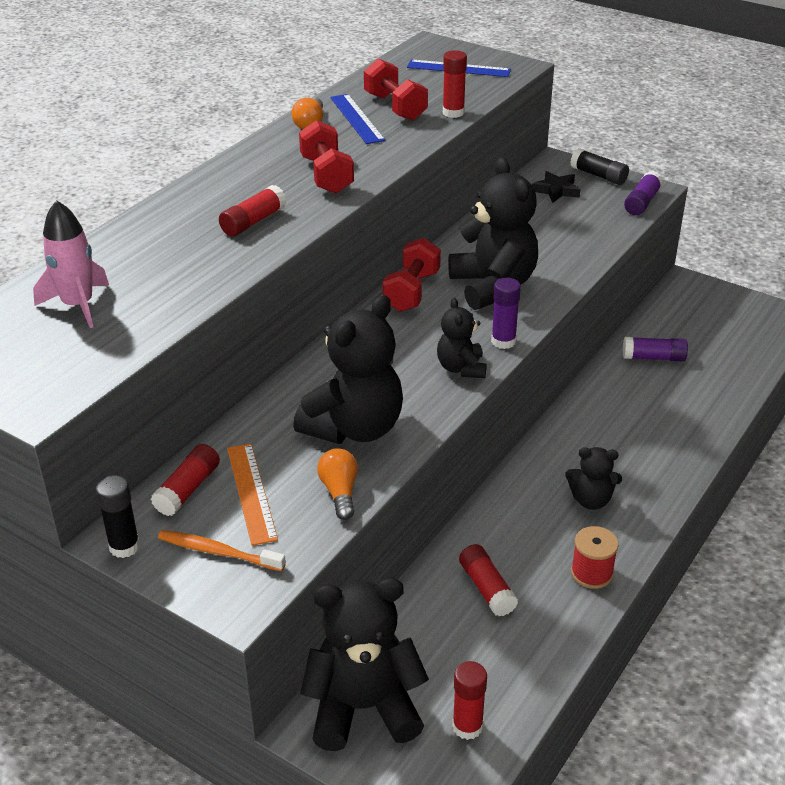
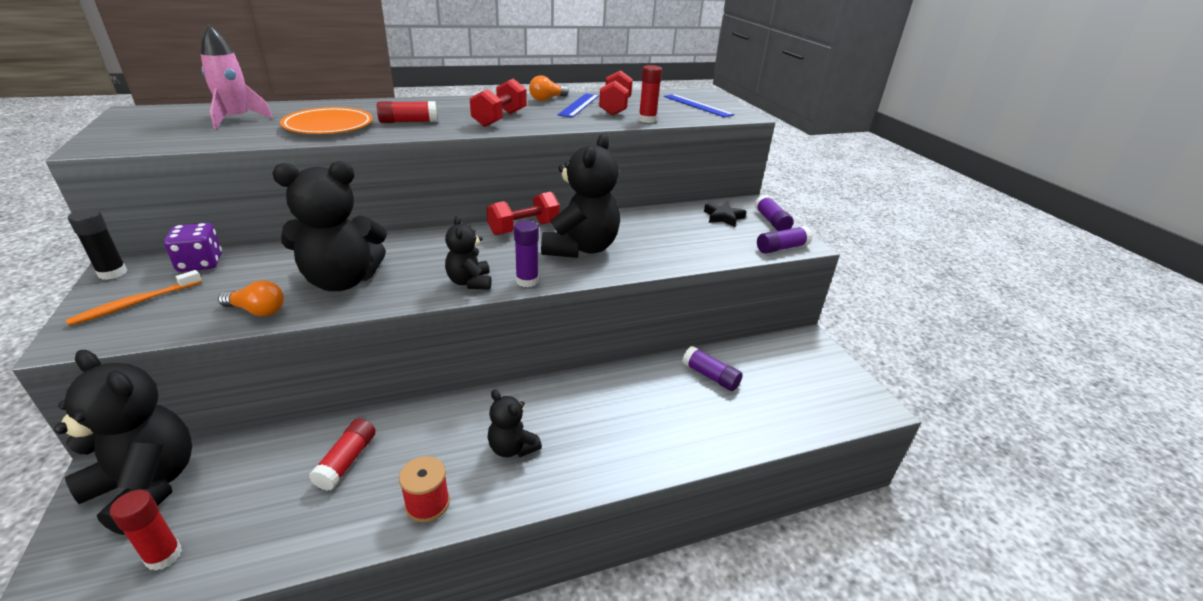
camera: 35 degrees right, 5 degrees down
(188, 489) = (200, 263): red glue stick -> purple dice
(193, 266) = (328, 126): none -> orange plate
(218, 552) = (135, 303): orange toothbrush -> orange toothbrush turned 105 degrees counterclockwise
(251, 492) = (220, 283): orange ruler -> none
(340, 492) = (257, 311): orange light bulb -> orange light bulb turned 75 degrees clockwise
(461, 368) = (470, 282): black teddy bear -> black teddy bear turned 45 degrees counterclockwise
(598, 175) = (771, 221): black glue stick -> purple glue stick

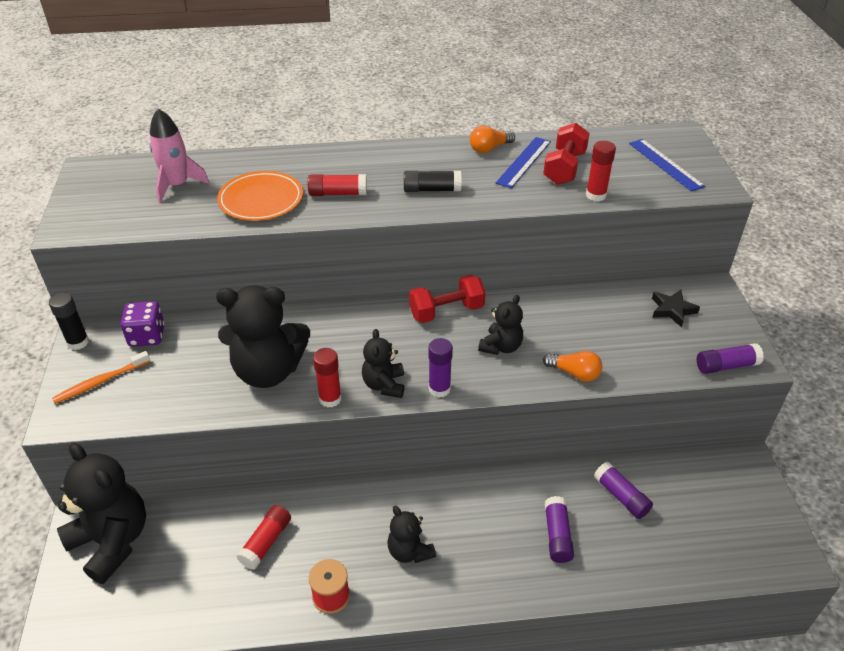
camera: 15 degrees right, 10 degrees up
(164, 556) = (130, 607): red glue stick -> red glue stick (330, 399)
(257, 311) = (197, 402): orange light bulb -> orange light bulb (574, 373)
(500, 119) = (432, 190): red dumbbell -> black glue stick
(580, 248) = (501, 347): black teddy bear -> black teddy bear, size x0.54
(771, 221) = (728, 321): purple glue stick -> purple glue stick (557, 535)

